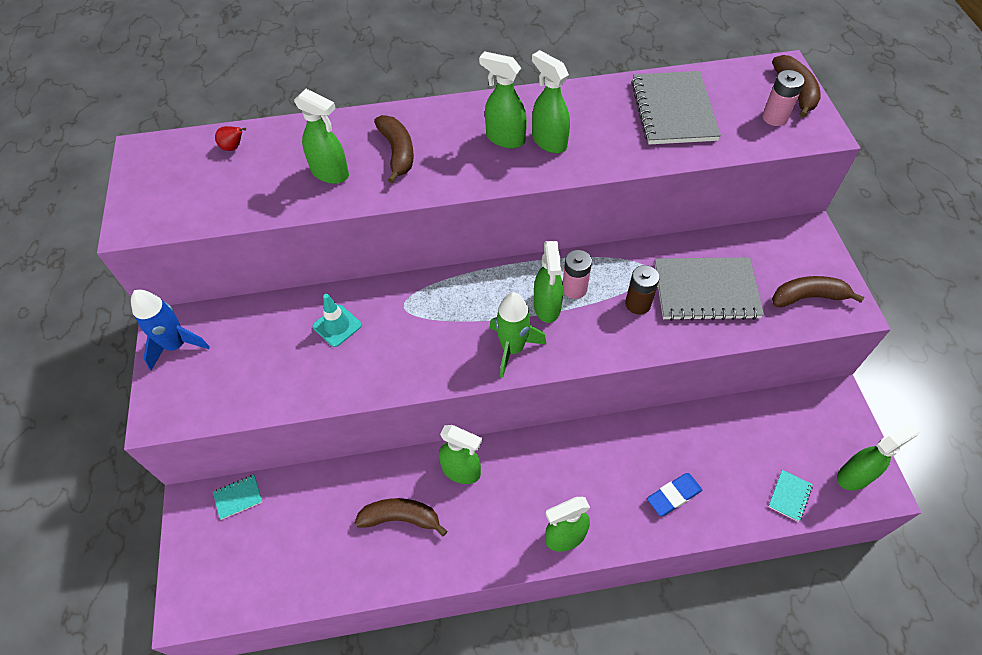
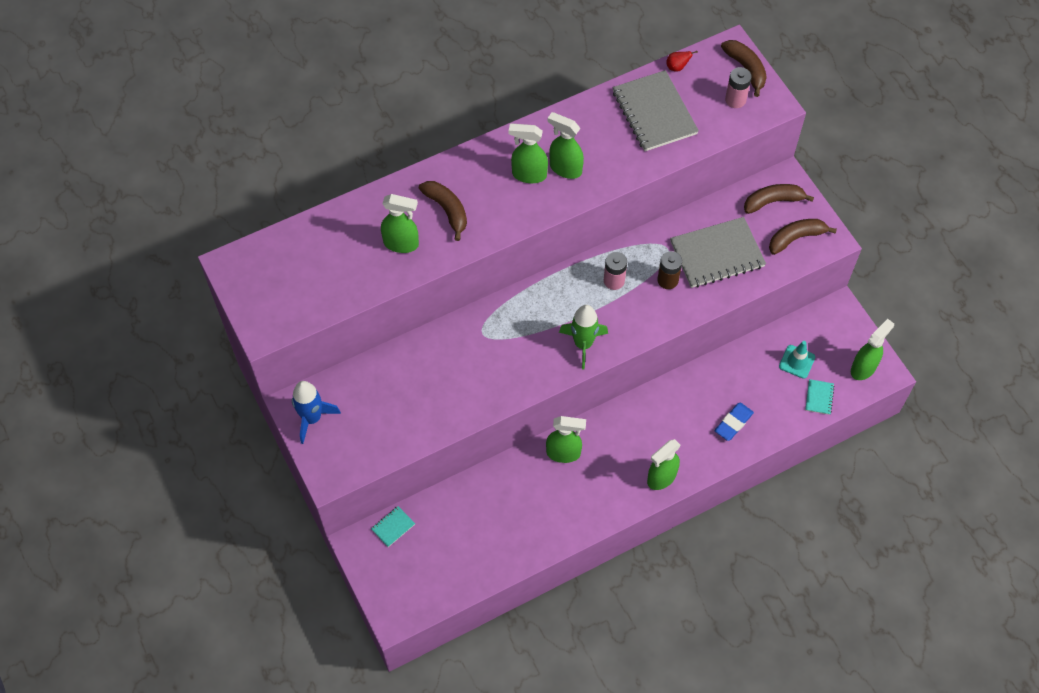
camera: 20 degrees left, 5 degrees up
(233, 147) = (307, 241): red pear -> red pear (677, 67)
(337, 326) = (436, 365): turquoise traffic cone -> turquoise traffic cone (797, 361)
(401, 518) = (531, 502): brown banana -> brown banana (773, 201)
(547, 307) = (597, 302): green spray bottle -> none

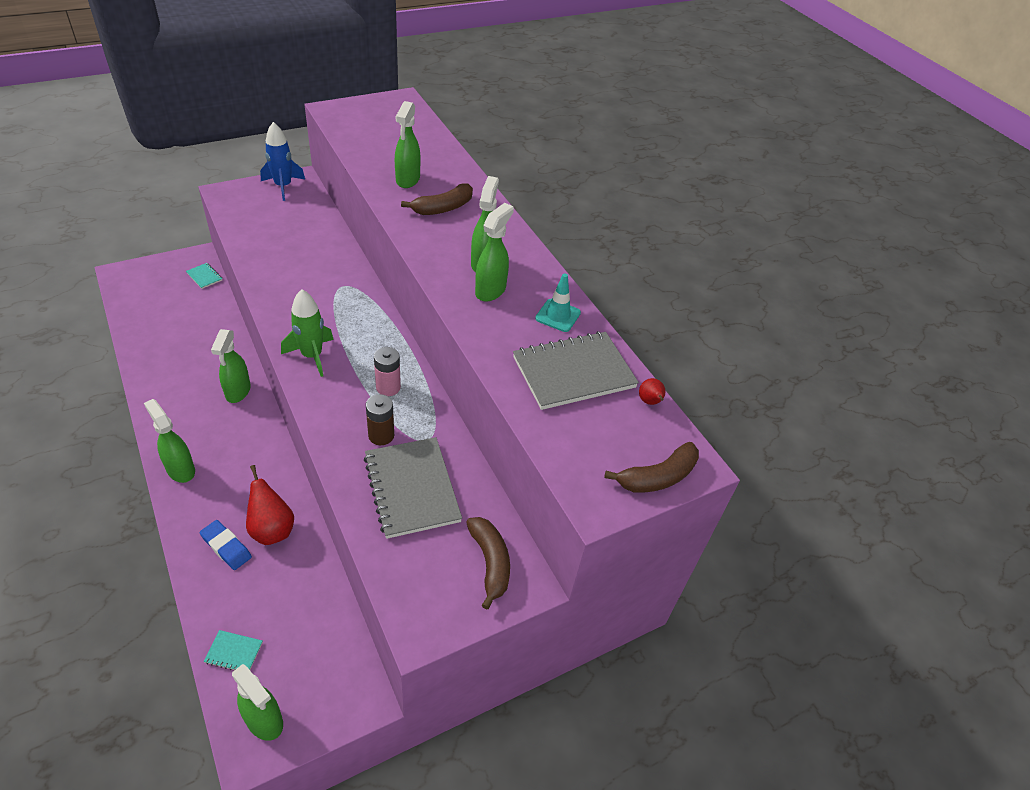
camera: 85 degrees right, 15 degrees down
(712, 393) = (272, 529): none -> red pear
(735, 100) = (601, 458): pink battery -> none
(796, 238) = (427, 584): brown banana -> none
(797, 361) = (294, 631): turquoise traffic cone -> turquoise traffic cone (558, 315)

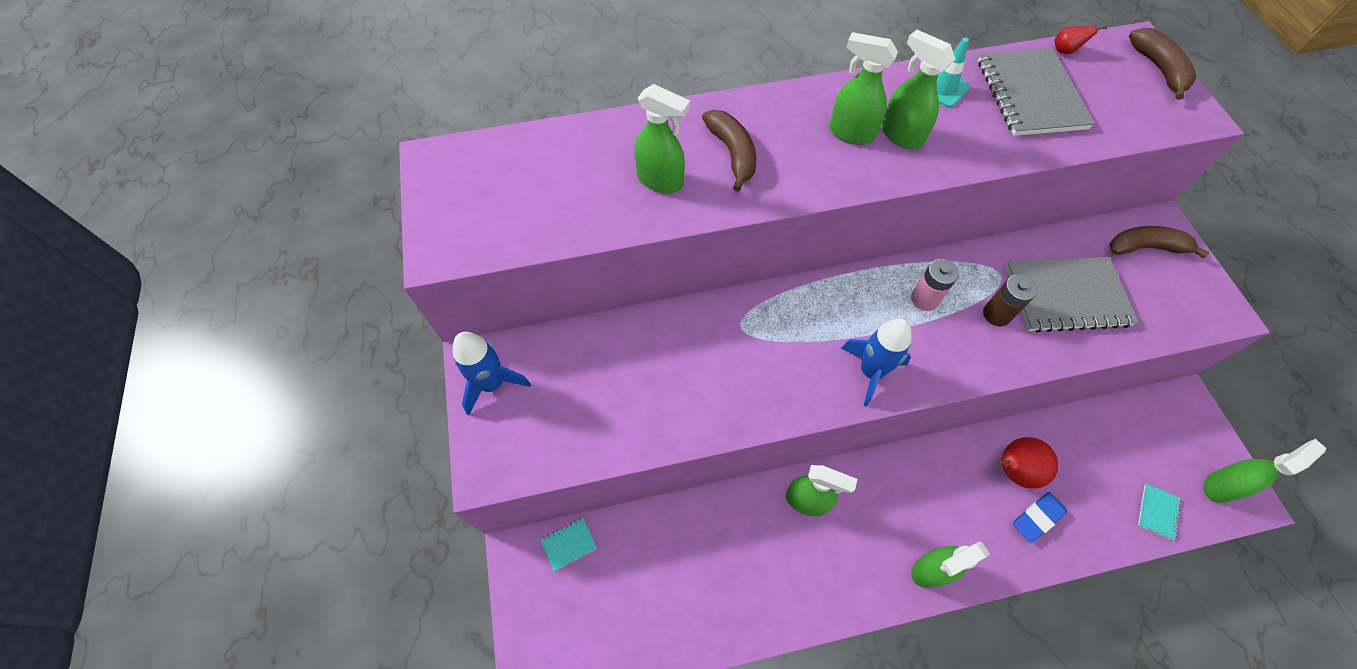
camera: 70 degrees left, 15 degrees up
(312, 356) = (870, 372): green rocket -> blue rocket

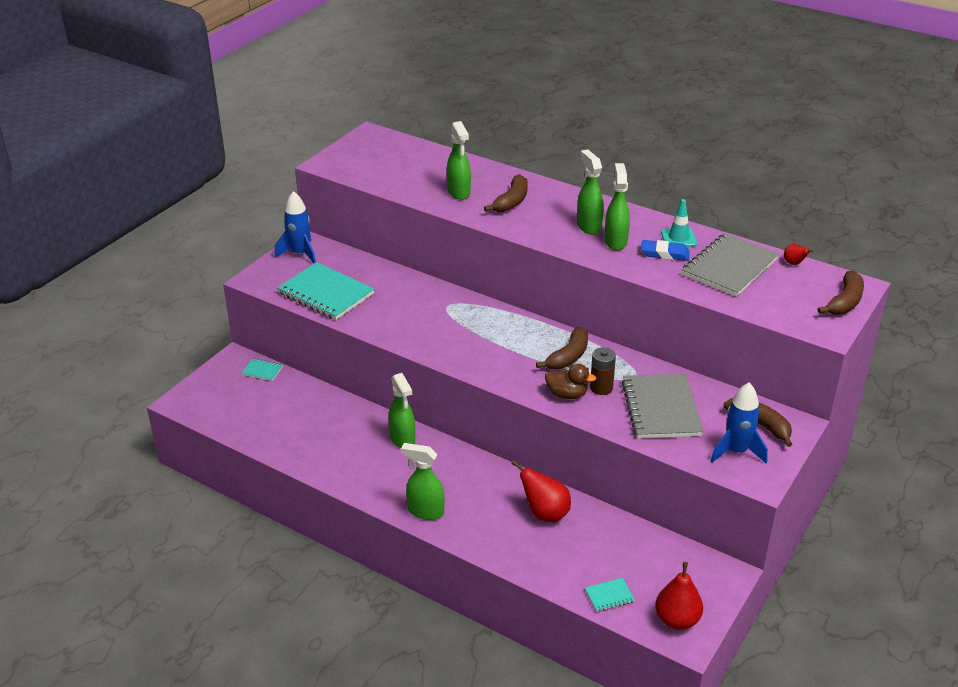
camera: 45 degrees right, 25 degrees down
(598, 419) = (326, 293): none -> turquoise notebook
(870, 372) = (486, 362): blue rocket -> blue rocket (736, 451)
(924, 299) = (568, 357): pink battery -> brown banana
(984, 349) = (567, 394): none -> brown duck
(1037, 518) = (525, 540): blue eraser -> blue eraser (665, 253)
(1066, 296) = (661, 408): grey notebook -> grey notebook turned 45 degrees clockwise
(1220, 486) = (677, 620): green spray bottle -> red pear

